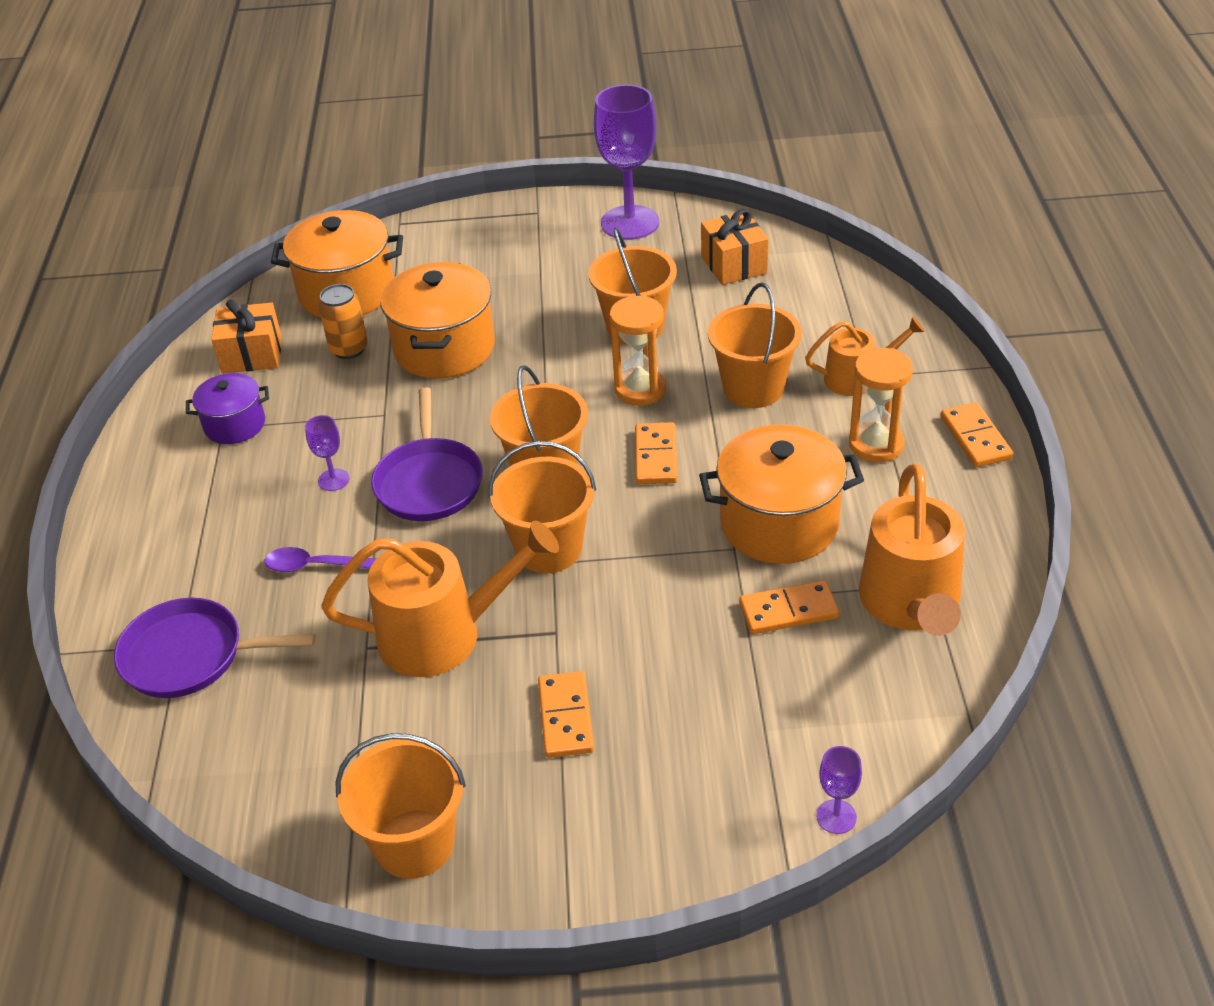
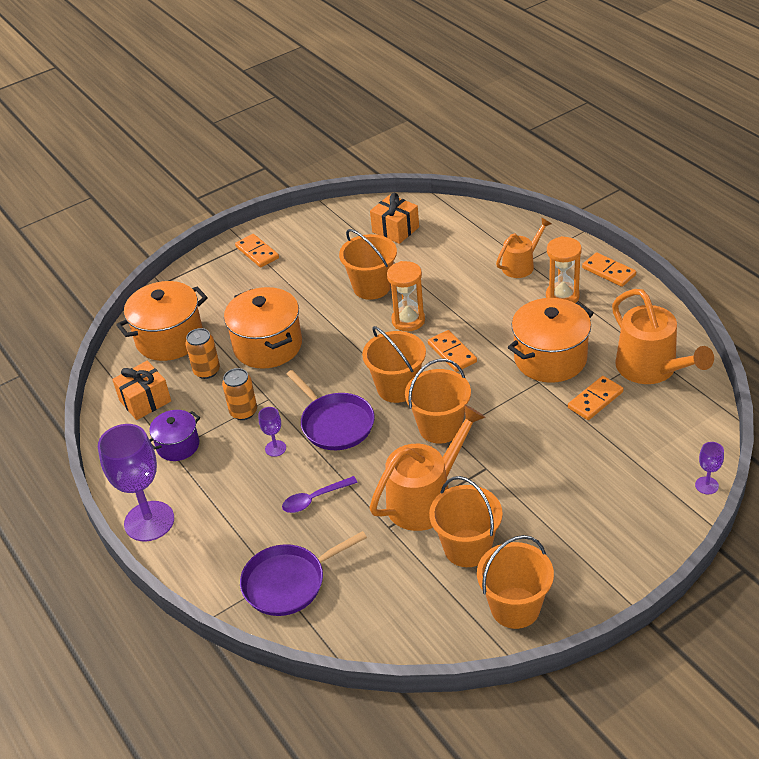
camera: 30 degrees left, 0 degrees up
(341, 417) = (243, 412): none -> orange can
(566, 717) = (533, 507): orange domino -> orange domino (257, 252)
(630, 223) = (310, 228): purple goblet -> purple goblet (149, 521)
(753, 388) = (470, 294): orange bucket -> orange bucket (467, 548)

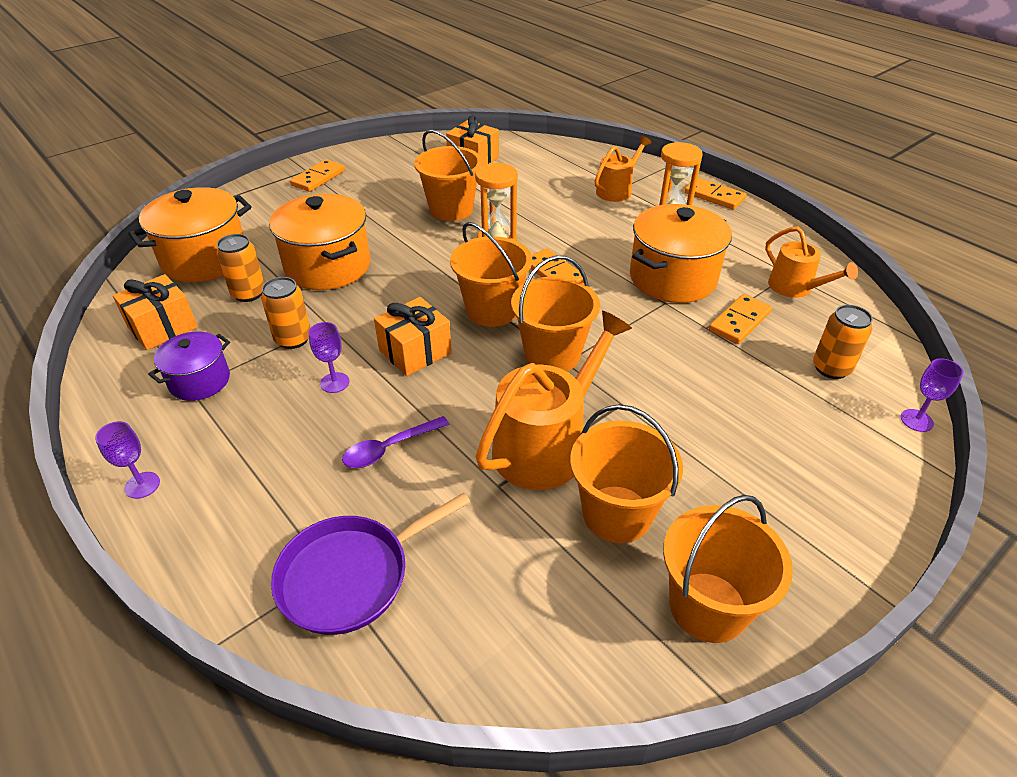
camera: 10 degrees left, 0 degrees up
(149, 521) = (142, 485): purple goblet -> purple goblet, size x0.44
(257, 252) = (318, 178): orange domino -> orange domino turned 75 degrees clockwise
(335, 424) = (415, 352): purple pan -> orange gift
(651, 368) = (795, 288): orange watering can -> orange watering can, size x0.60
(656, 442) = (831, 368): none -> orange can

